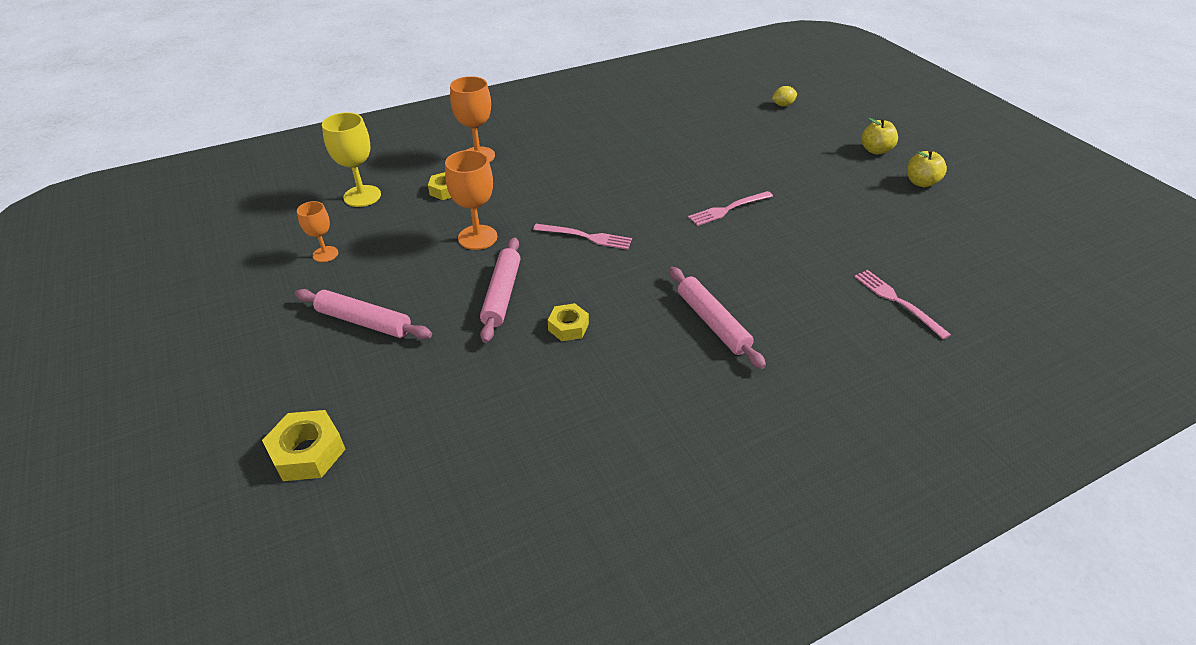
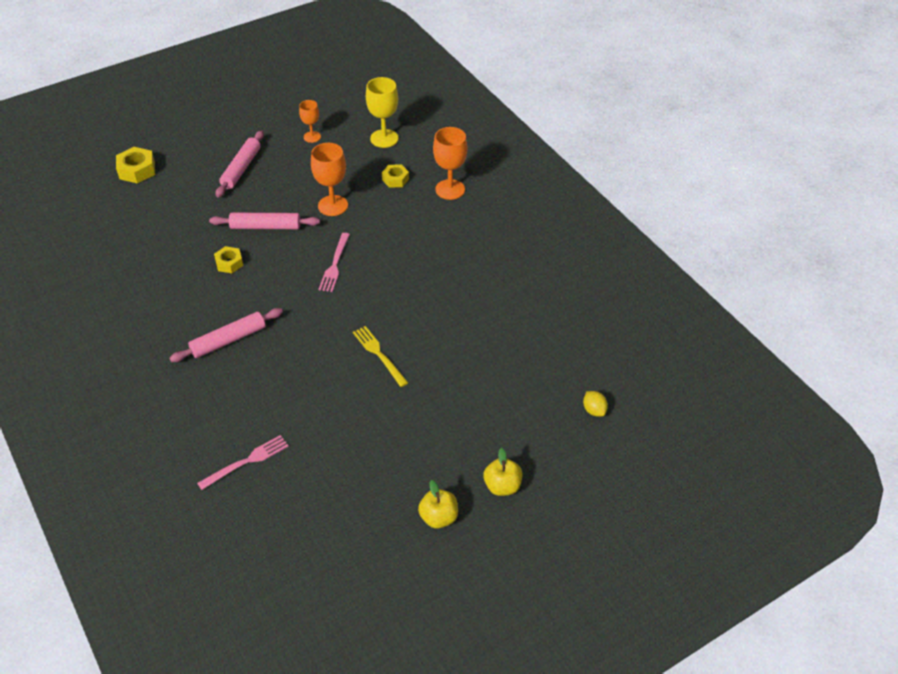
camera: 85 degrees right, 5 degrees up
(728, 209) = (379, 354): pink fork -> yellow fork

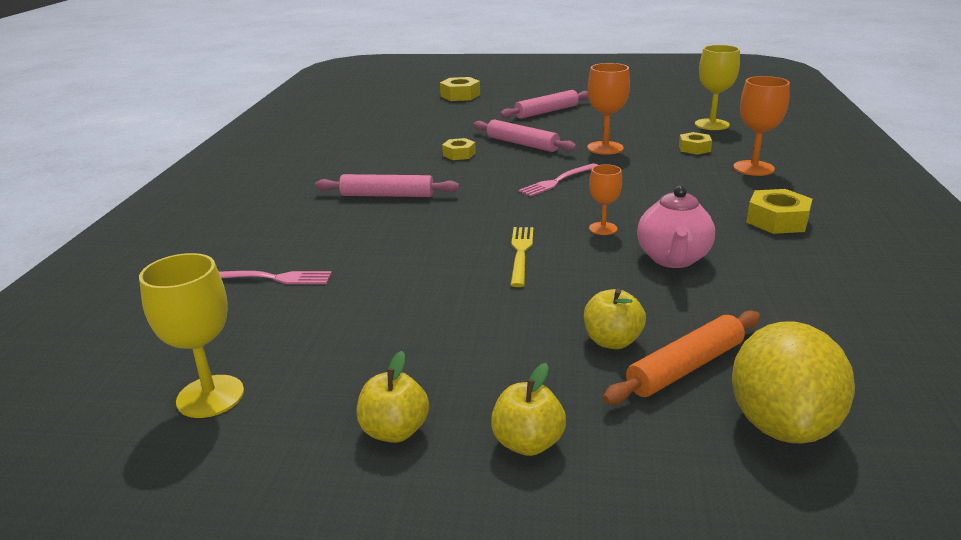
camera: 40 degrees right, 20 degrees down
(312, 137) = (636, 110): orange goblet -> orange goblet (603, 228)
(324, 558) = (210, 396): none -> yellow goblet
(468, 314) = (673, 259): none -> pink teapot
(487, 400) = (612, 341): none -> yellow apple
(499, 246) = (777, 220): none -> yellow nut
(533, 398) = (685, 367): none -> orange rolling pin
(594, 410) = (782, 424): yellow lemon -> yellow lemon, size x2.41

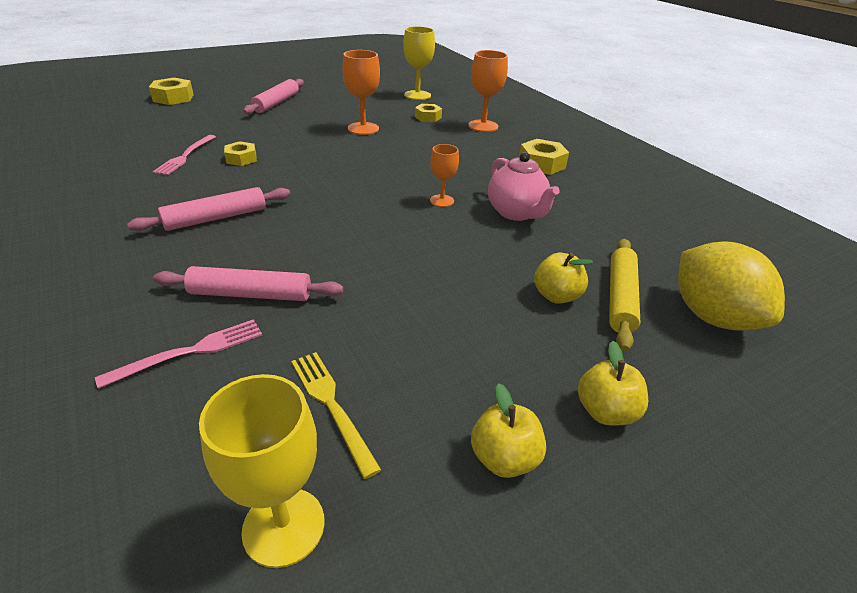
camera: 40 degrees left, 10 degrees up
(521, 253) = (406, 241): yellow fork -> yellow fork (332, 405)
(522, 144) = (289, 137): pink rolling pin -> pink rolling pin (251, 294)
(557, 181) = (359, 166): pink fork -> pink fork (185, 156)
(685, 367) = (620, 298): orange rolling pin -> yellow rolling pin

